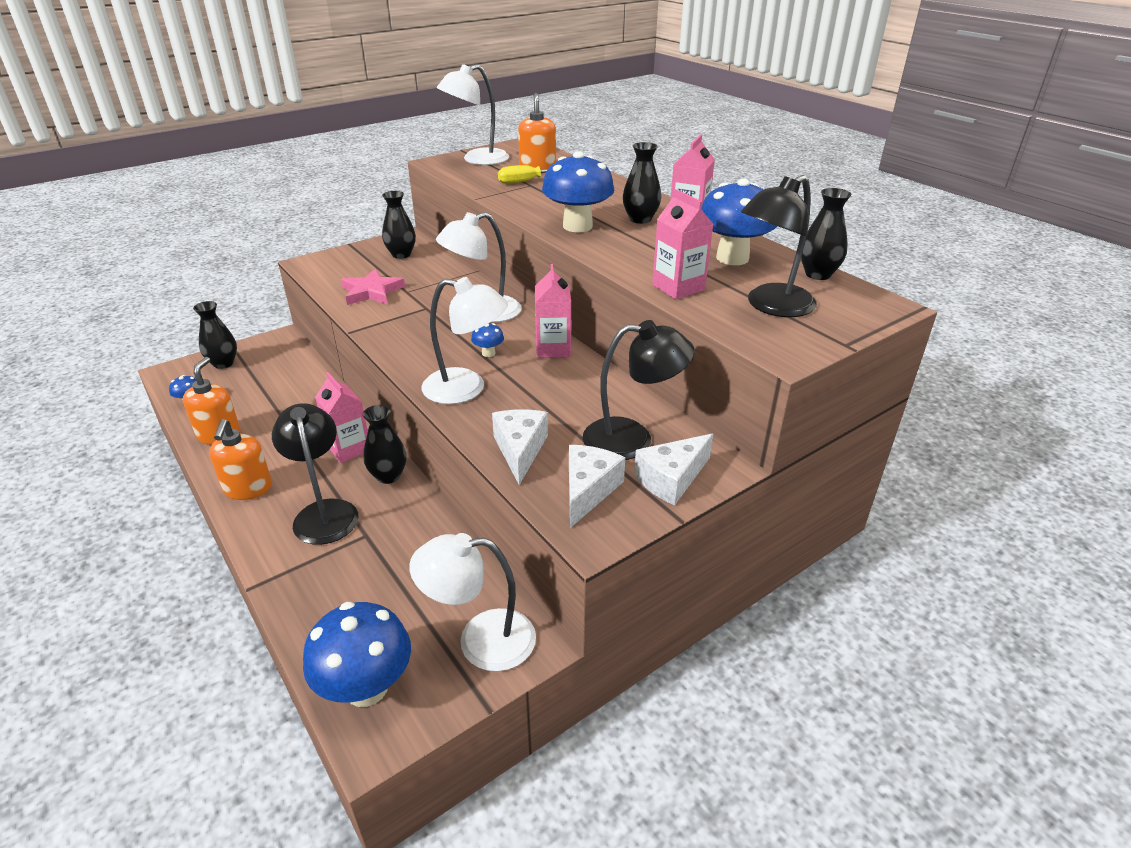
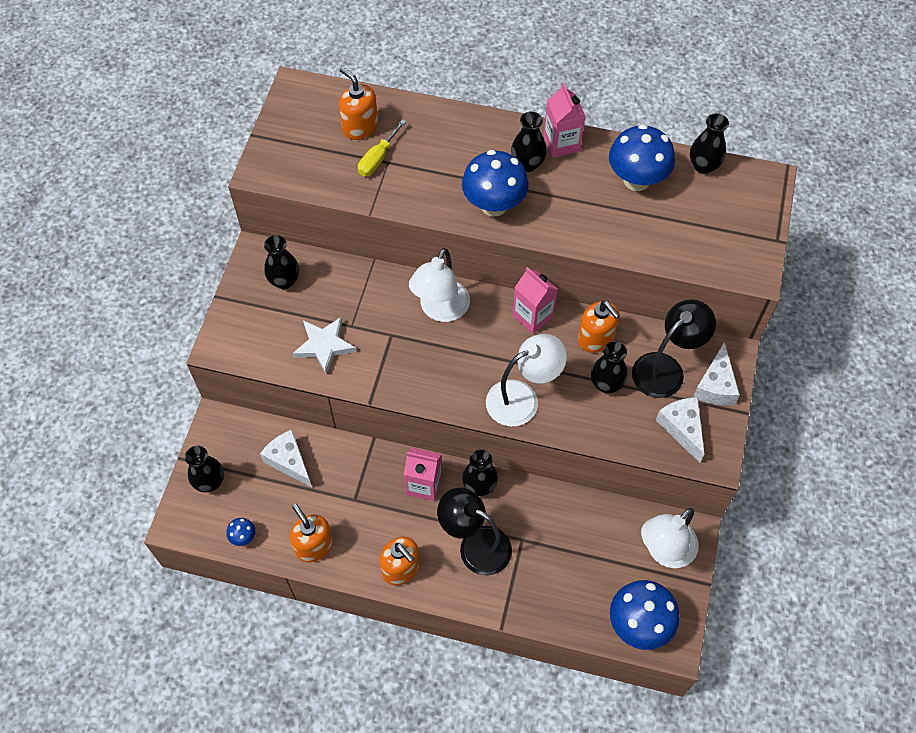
camera: 40 degrees left, 25 degrees up
(372, 292) = (324, 345): pink star -> white star
(477, 159) = (290, 145): white lamp -> none
(488, 353) = (496, 352): blue mushroom -> none
(520, 450) = (614, 426): white cheese -> white cheese (289, 461)
(556, 419) = (606, 384): none -> black vase
(590, 387) = (596, 339): none -> orange soap dispenser
(678, 287) = (637, 242): pink carton -> none
(771, 306) = (708, 226): black lamp -> none

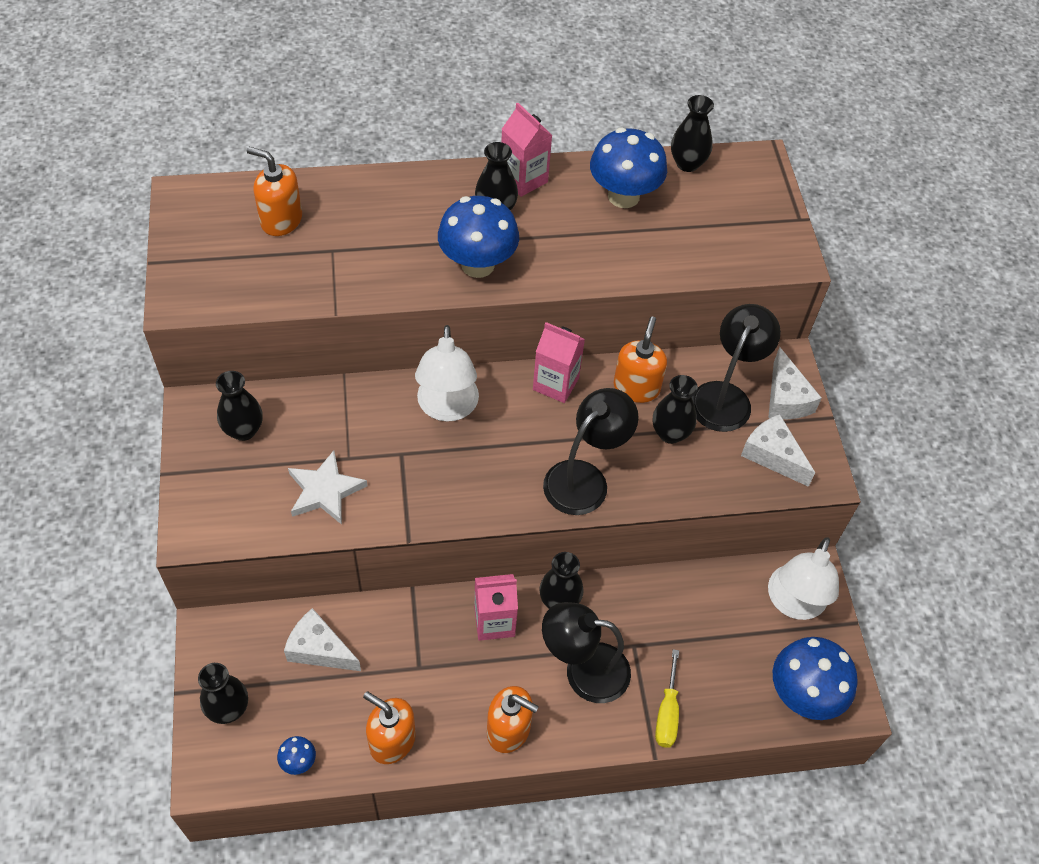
camera: 25 degrees left, 5 degrees down
(377, 159) = (318, 250): yellow screwdriver -> yellow screwdriver (667, 713)
(522, 398) = (584, 478): white lamp -> black lamp
(596, 339) = (636, 387): orange soap dispenser -> orange soap dispenser turned 105 degrees counterclockwise

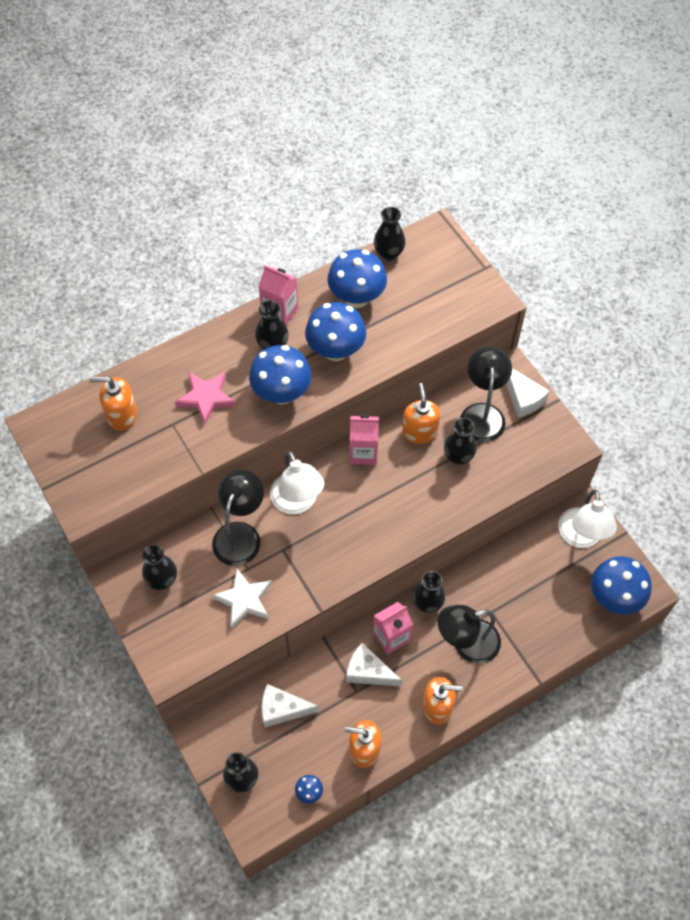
camera: 20 degrees left, 5 degrees up
(387, 237) = (206, 398): none -> pink star
(567, 242) = (336, 350): none -> blue mushroom
(584, 478) = (416, 514): black lamp -> black lamp (240, 534)
(667, 713) = (534, 649): yellow screwdriver -> none
(772, 455) = (532, 444): white cheese -> white cheese (368, 672)

